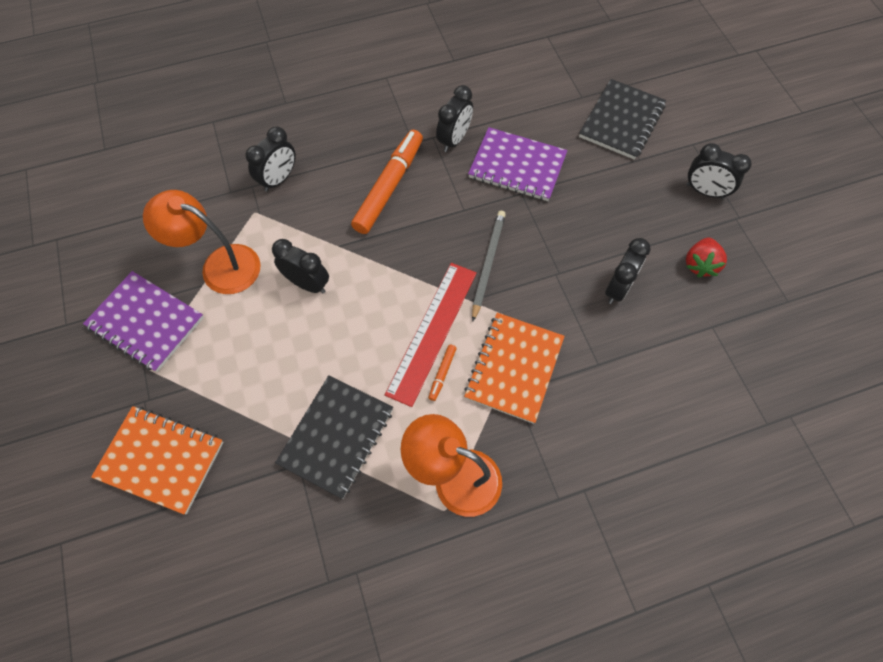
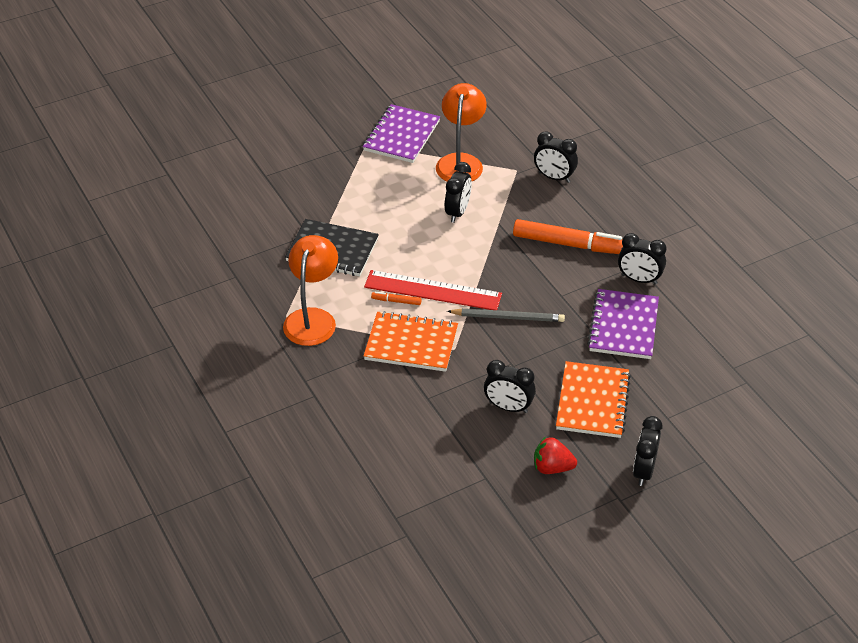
camera: 80 degrees right, 20 degrees down
(161, 460) = (299, 167): orange notebook -> orange notebook (592, 402)
(621, 121) = (712, 401): black notebook -> none

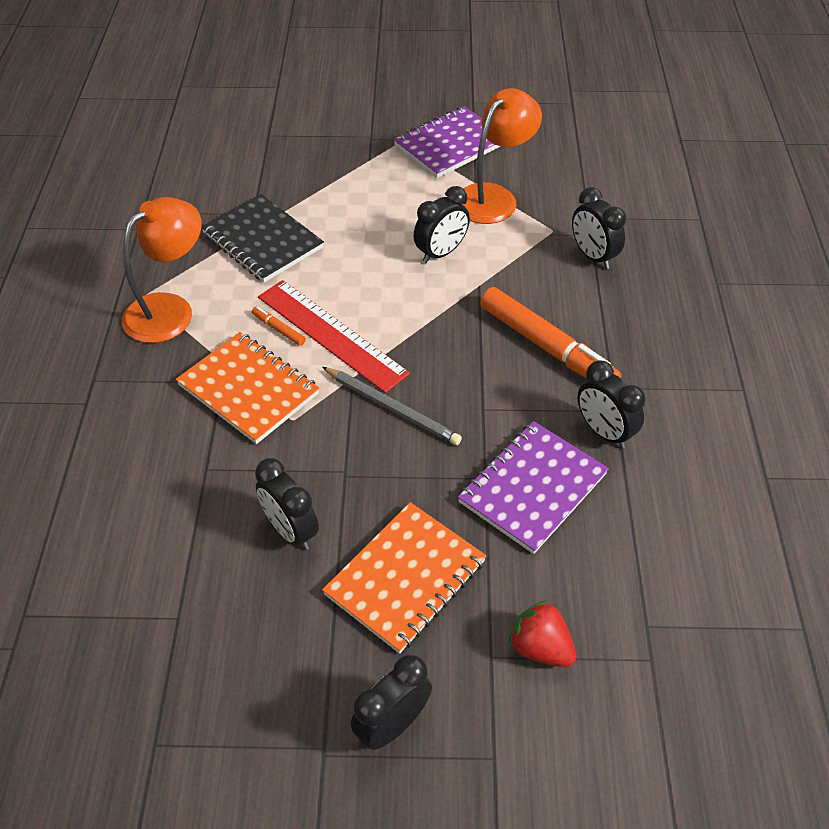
camera: 30 degrees right, 5 degrees up
(552, 467) = (273, 650): red strawberry -> red strawberry (540, 648)

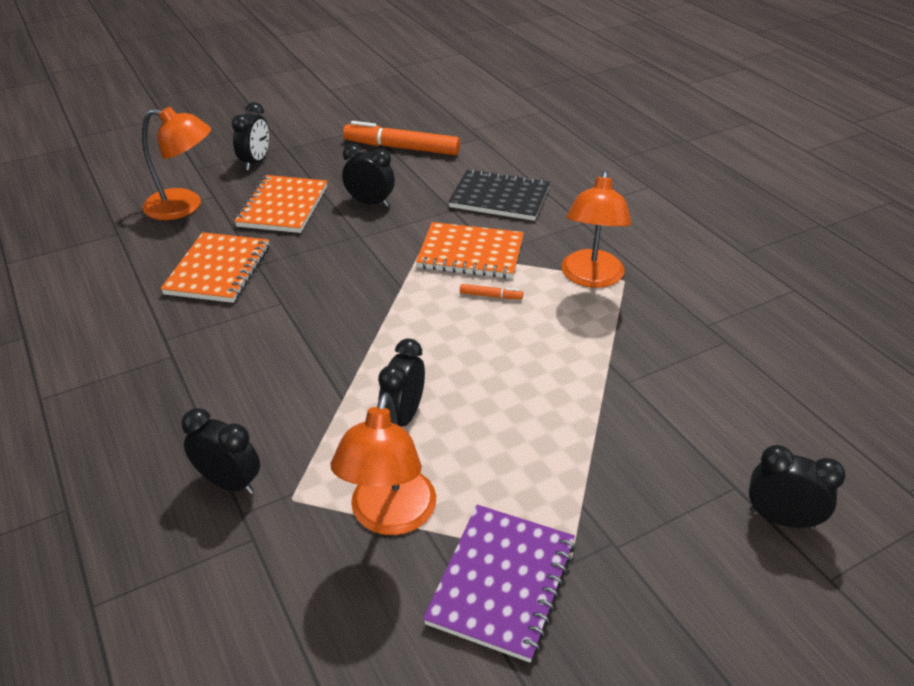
camera: 150 degrees right, 10 degrees down
(262, 241) = (586, 358): black notebook -> black notebook (499, 198)
(331, 334) = (444, 308): red ruler -> none
(392, 408) = (354, 279): grey pencil -> none
(532, 488) = (218, 270): purple notebook -> orange notebook
(540, 648) = (184, 206): red strawberry -> orange lamp
(546, 347) = (246, 367): orange marker -> orange marker (401, 148)
(604, 432) = (171, 321): black clock -> black clock (781, 519)

